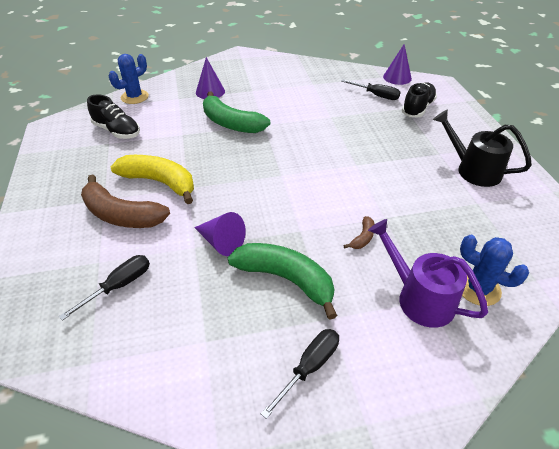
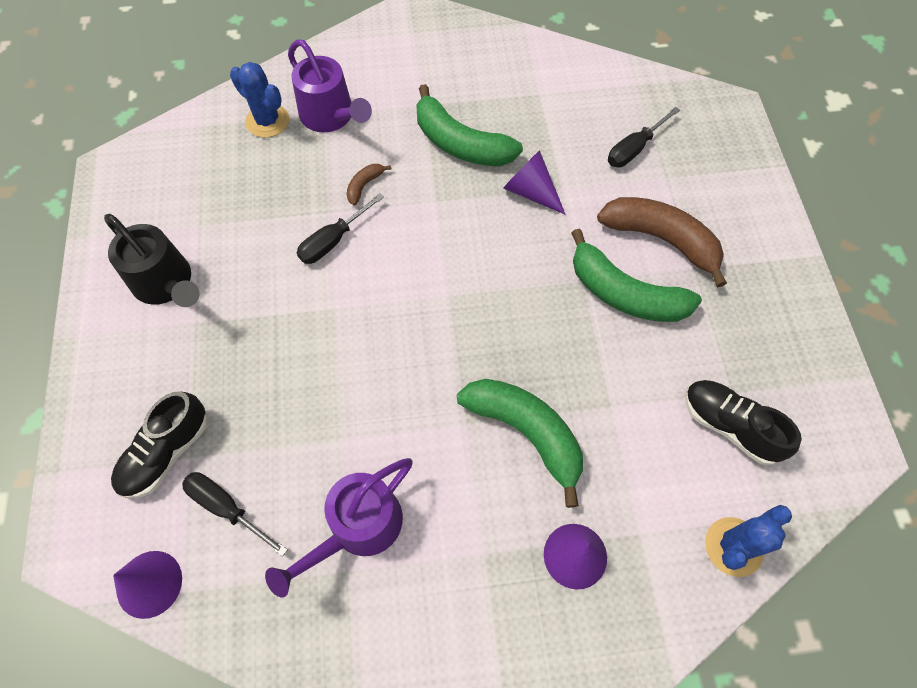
camera: 175 degrees left, 20 degrees up
(160, 182) = (624, 293): yellow banana -> green banana
(309, 367) = (449, 69): black screwdriver -> black screwdriver (333, 241)
(312, 93) = (357, 529): none -> purple watering can

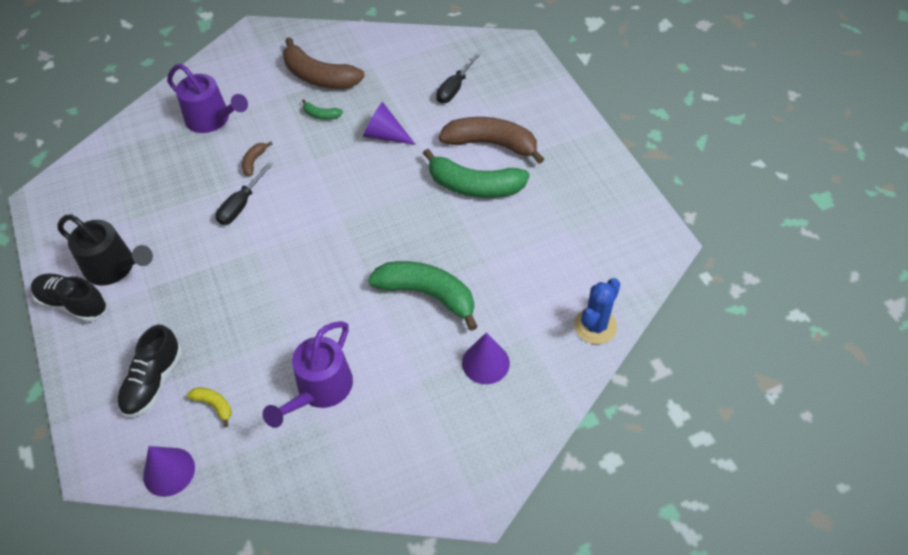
camera: 15 degrees left, 10 degrees down
(226, 508) = (214, 405): black screwdriver -> yellow banana
(267, 121) = (161, 134): blue cactus -> none
(460, 143) = (321, 115): green banana -> green banana, size x0.44
(472, 91) = (319, 77): none -> brown banana
(729, 426) = (572, 252): black shoe -> black shoe (73, 304)

